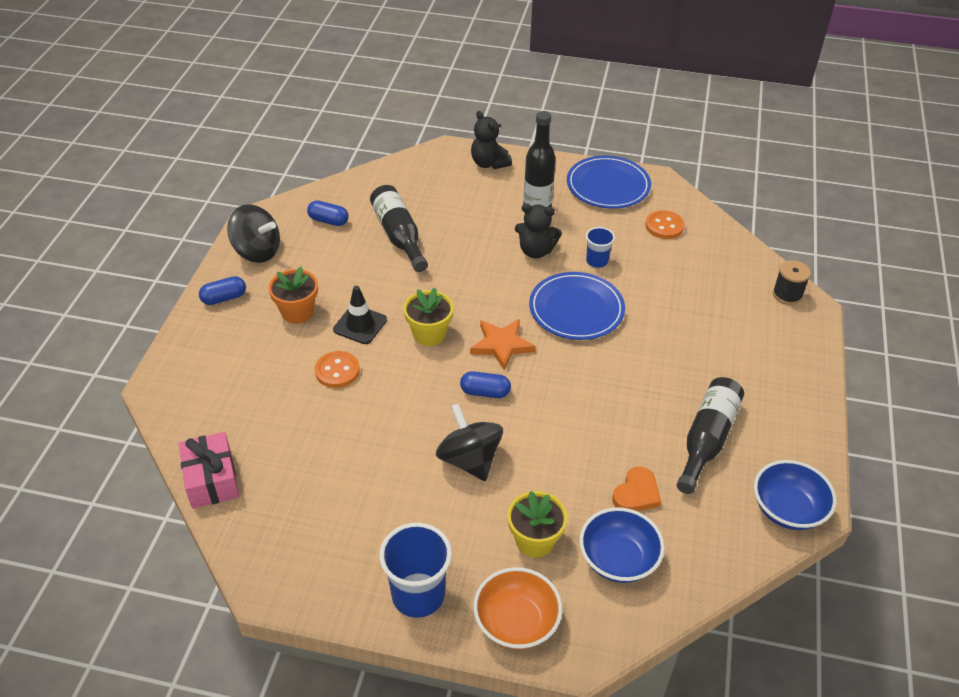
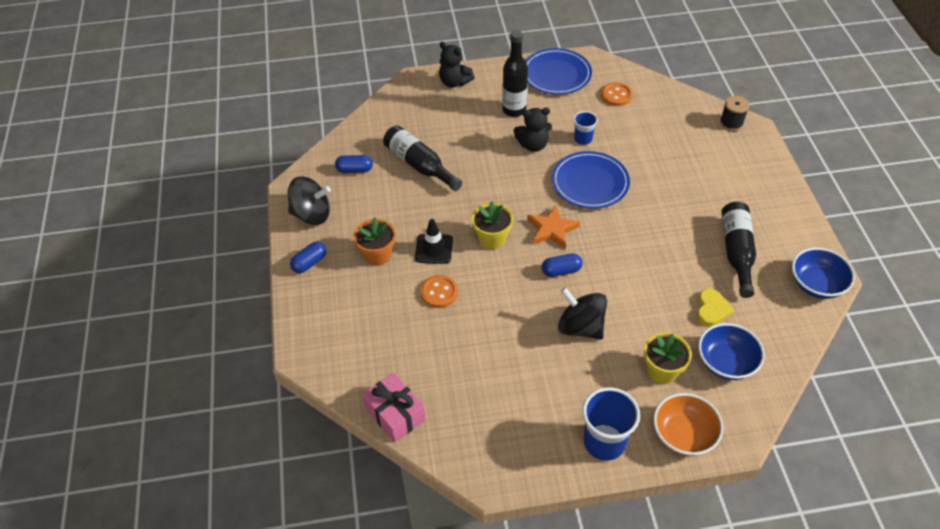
camera: 20 degrees left, 5 degrees up
(636, 493) = (711, 310): orange heart -> yellow heart

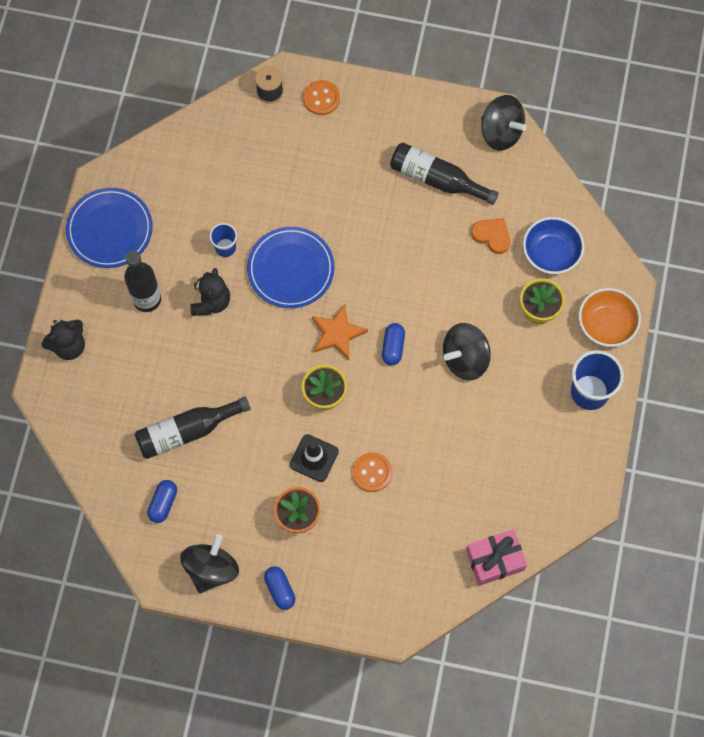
camera: 70 degrees left, 20 degrees up
(616, 95) = (174, 183): orange button -> orange button (321, 98)
(711, 310) = (492, 236): yellow heart -> orange heart
(816, 284) = (501, 132): blue bowl -> black spinning top

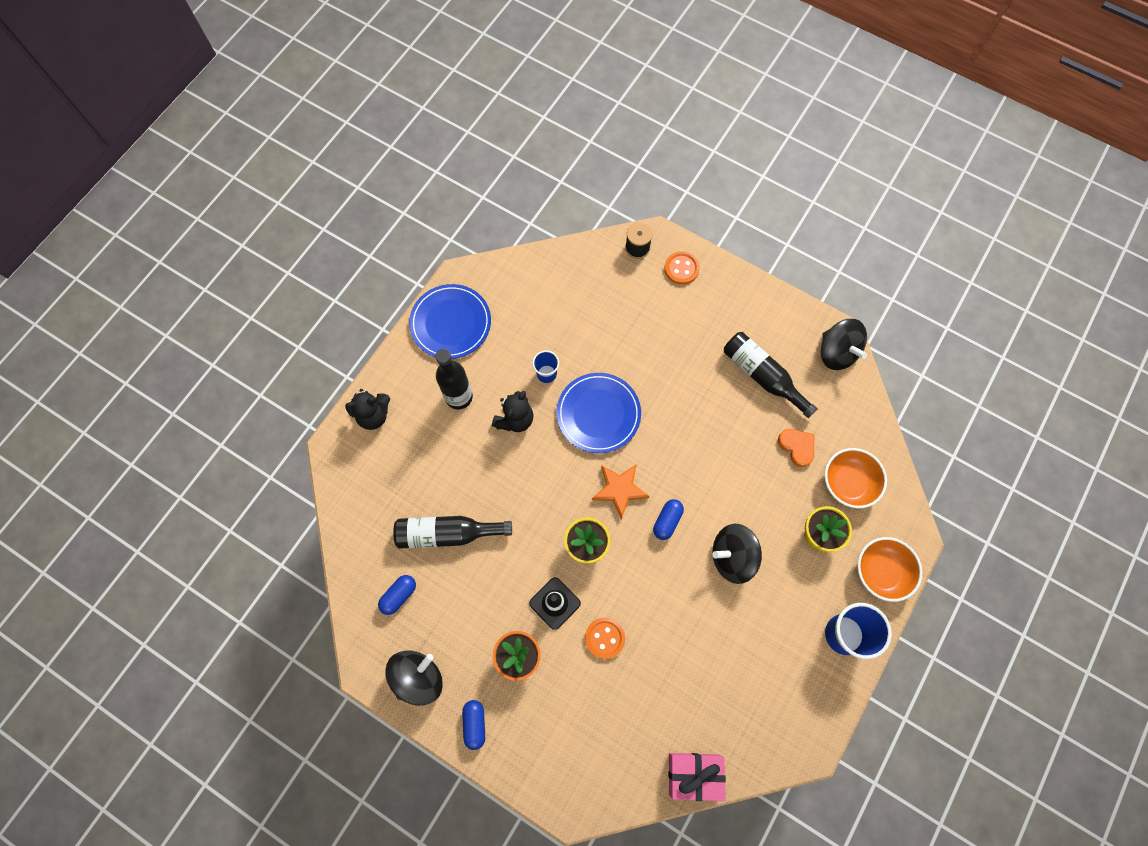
camera: 20 degrees right, 0 degrees up
(551, 253) = (848, 483): blue bowl -> orange bowl

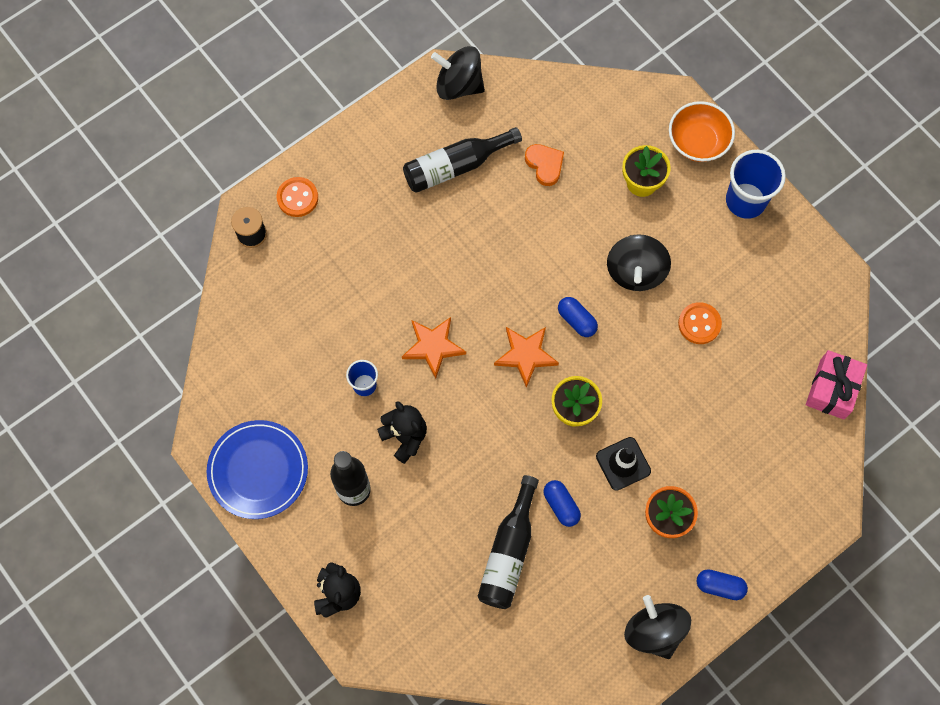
camera: 70 degrees left, 0 degrees up
(399, 596) = (559, 626): blue capsule -> blue capsule (561, 505)
(598, 414) = (433, 346): blue plate -> orange star
(604, 638) = (675, 426): orange button -> orange button (699, 324)
(797, 447) = (545, 165): orange heart -> orange heart turned 75 degrees clockwise
(836, 352) = (458, 85): black spinning top -> black spinning top turned 150 degrees counterclockwise
(848, 483) = (600, 133): orange bowl -> none

